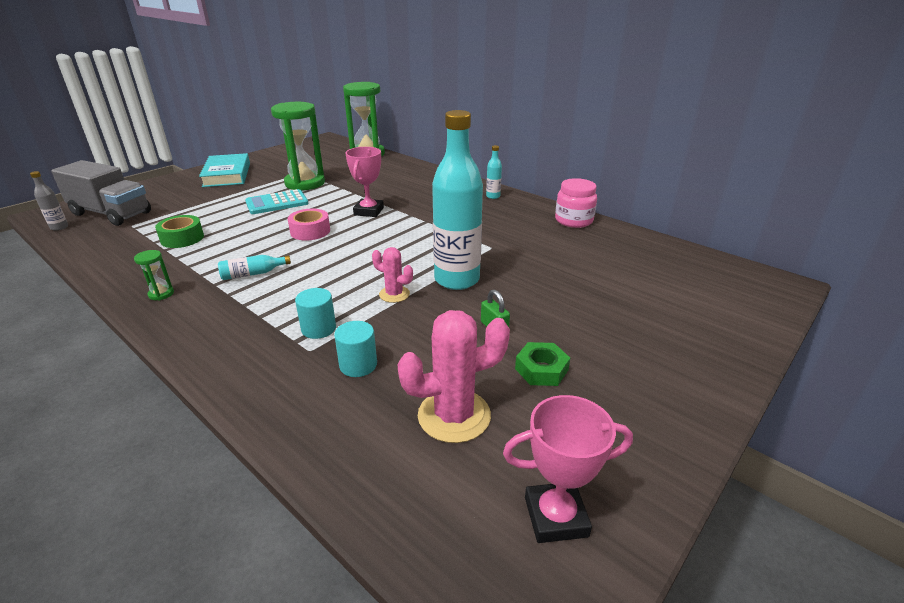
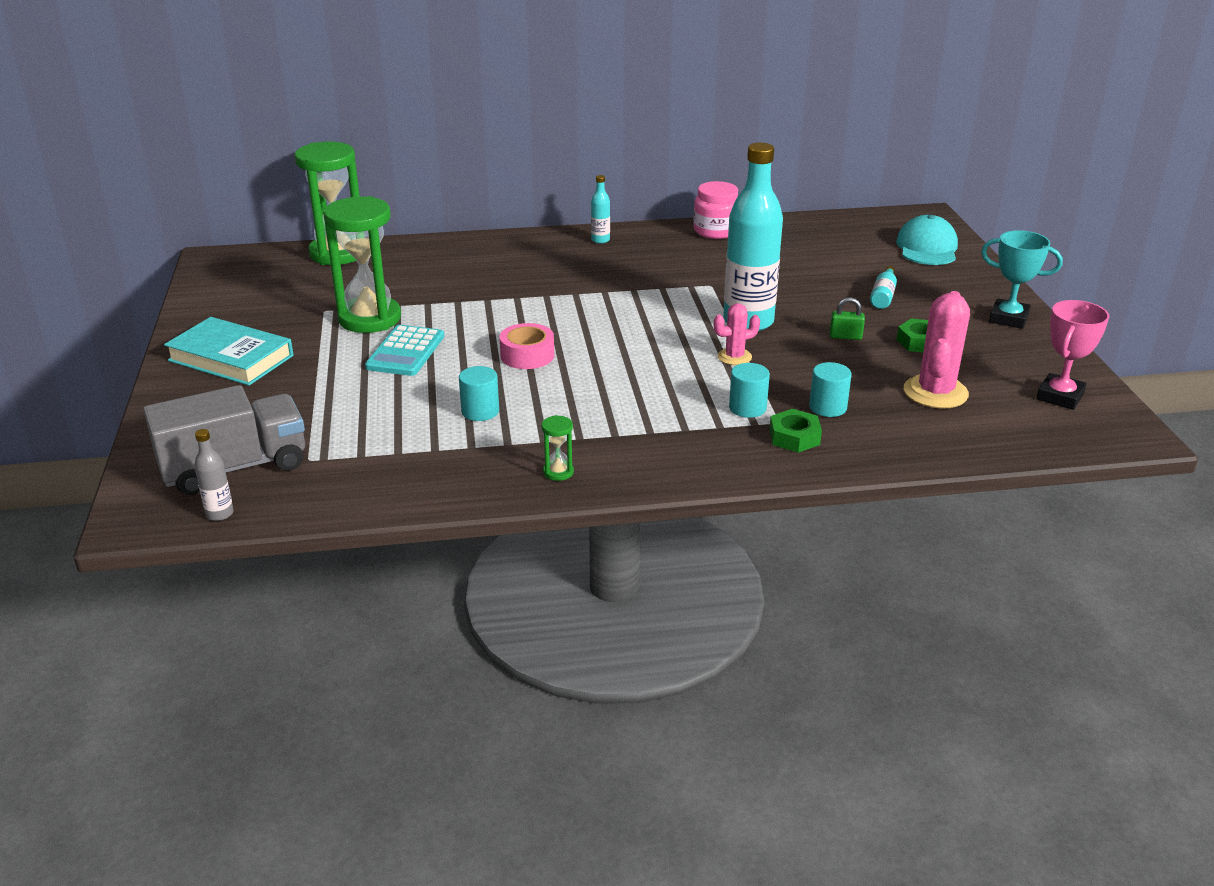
camera: 50 degrees left, 0 degrees up
(182, 238) = (418, 433): green tape -> none
(224, 244) = (480, 411): none -> turquoise cylinder
(253, 274) = (586, 412): turquoise bottle -> turquoise bottle (883, 296)
(289, 367) = (794, 437): none -> green nut
(368, 211) = (527, 310): pink trophy -> none
(674, 406) = (1008, 318): none -> turquoise trophy
(724, 306) = (927, 248): none -> turquoise cap

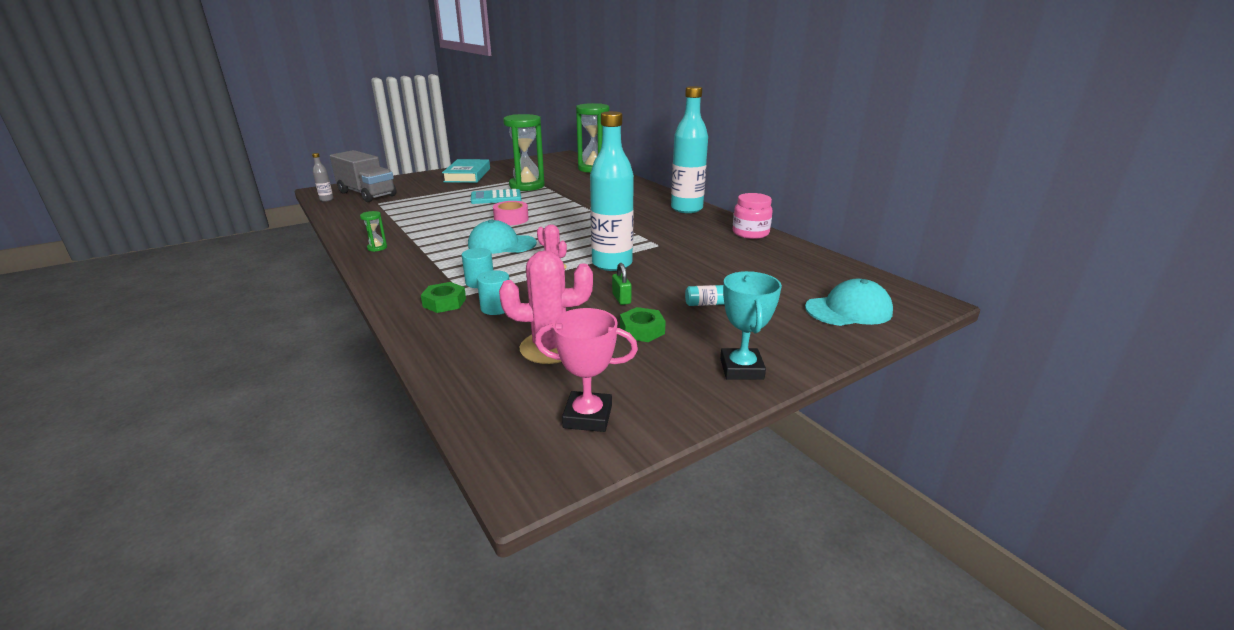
camera: 65 degrees right, 5 degrees down
(480, 411) = (439, 221): turquoise cylinder -> none
(600, 240) = (686, 209): turquoise bottle -> turquoise bottle, size x2.38
(626, 376) = (501, 244): none -> turquoise cap

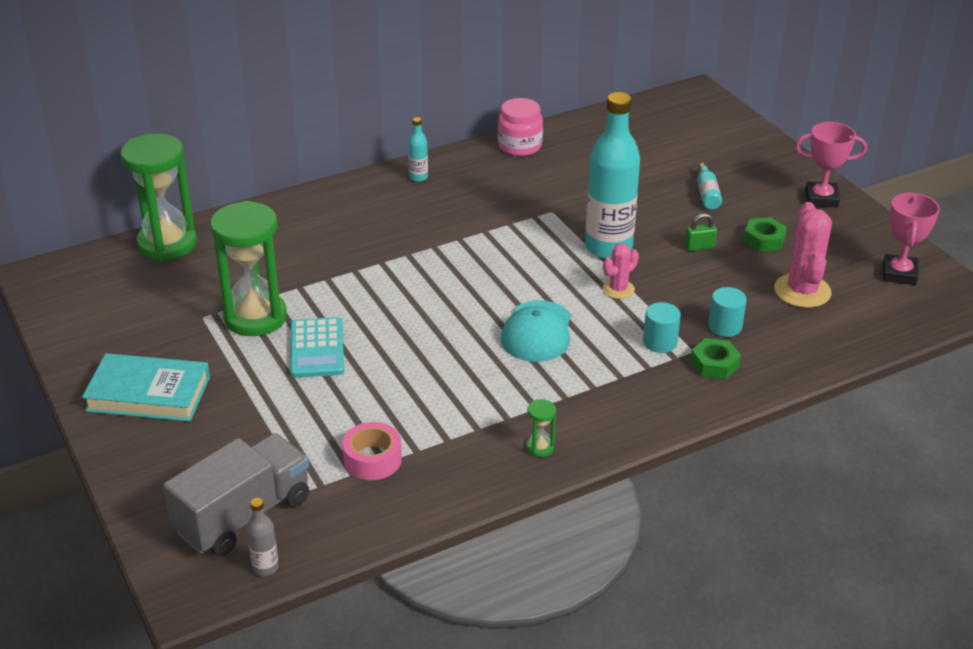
camera: 85 degrees left, 10 degrees up
(511, 219) = (434, 328): pink tape -> pink tape (372, 459)
(686, 209) = (418, 177): turquoise bottle -> turquoise bottle, size x0.42
(741, 369) = (821, 199): turquoise trophy -> pink trophy
(848, 310) = (716, 131): turquoise cap -> none

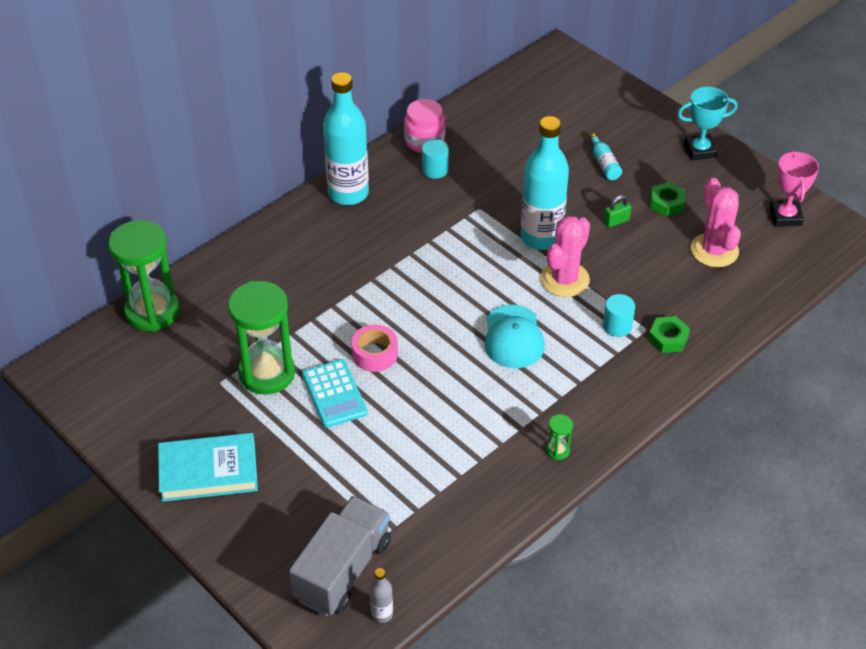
camera: 15 degrees left, 10 degrees up
(372, 459) = (426, 493): pink tape -> pink tape (375, 354)
(418, 177) = (348, 193): turquoise bottle -> turquoise bottle, size x2.38
(618, 289) = (564, 279): pink cactus -> pink cactus, size x1.76
(725, 326) = (664, 299): turquoise cylinder -> turquoise cylinder (435, 170)
(821, 199) = (700, 150): pink trophy -> turquoise trophy

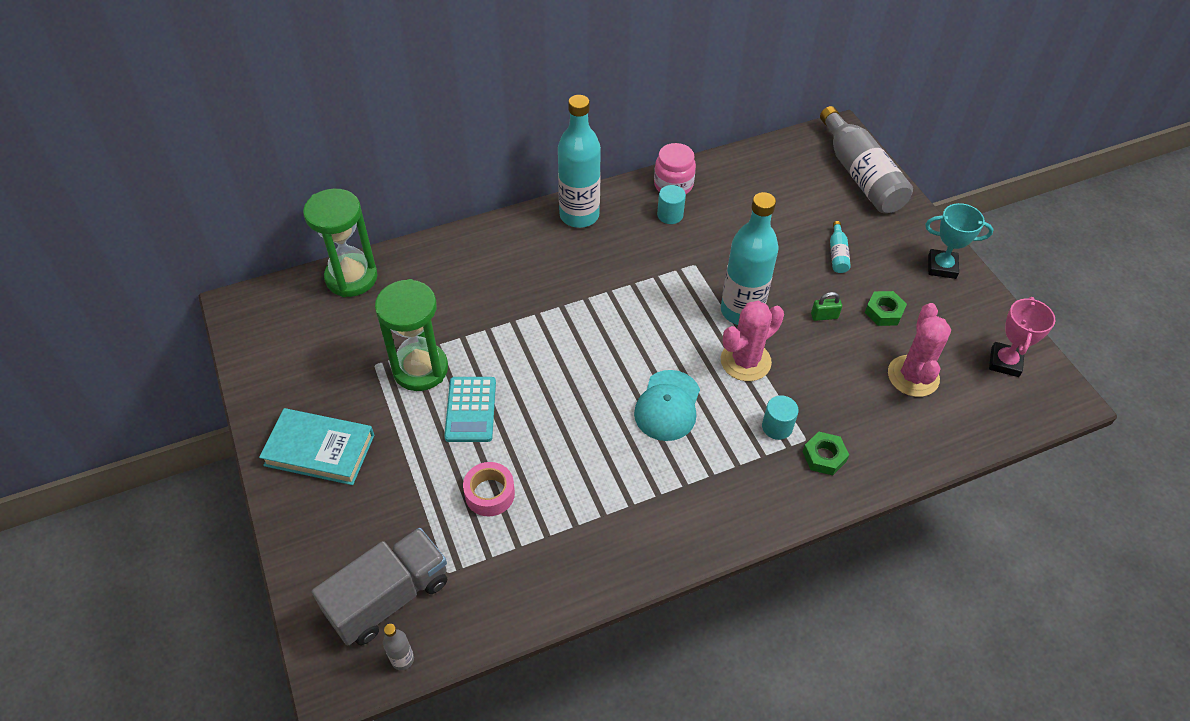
camera: 20 degrees right, 5 degrees up
(375, 354) = (527, 381): pink tape -> pink tape (489, 494)
(557, 450) = (657, 542): green hourglass -> none
(593, 87) = (860, 175): none -> grey bottle

